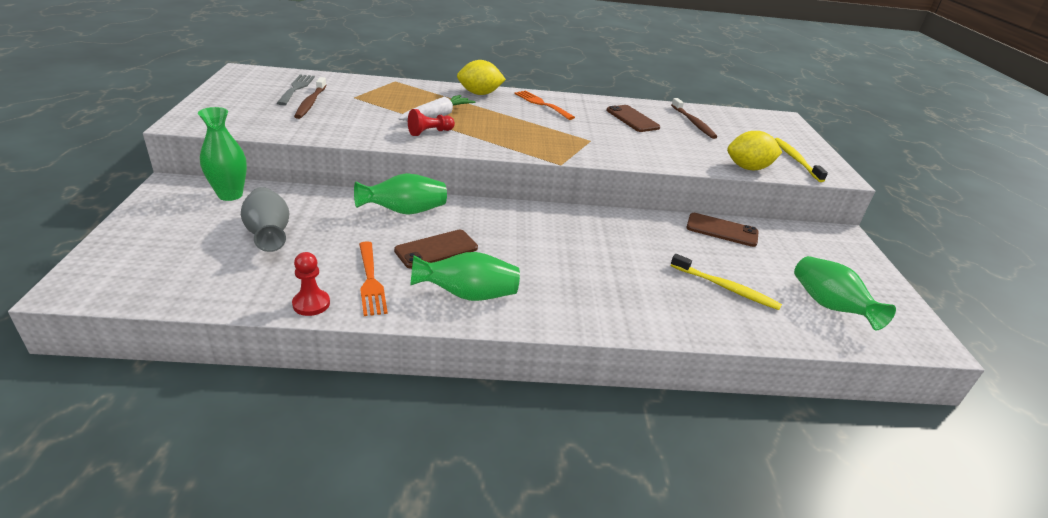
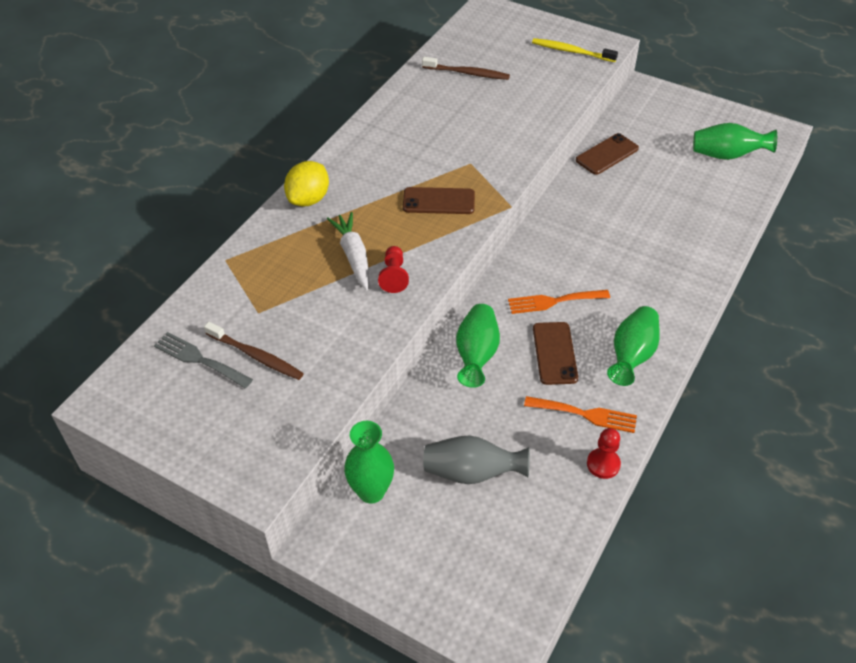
camera: 55 degrees left, 15 degrees up
(541, 104) = (364, 161): orange fork -> orange fork (553, 301)
(632, 119) = (437, 111): brown phone -> brown phone (438, 201)
(726, 288) = (684, 197): yellow toothbrush -> none
(748, 168) = (573, 89): yellow lemon -> none

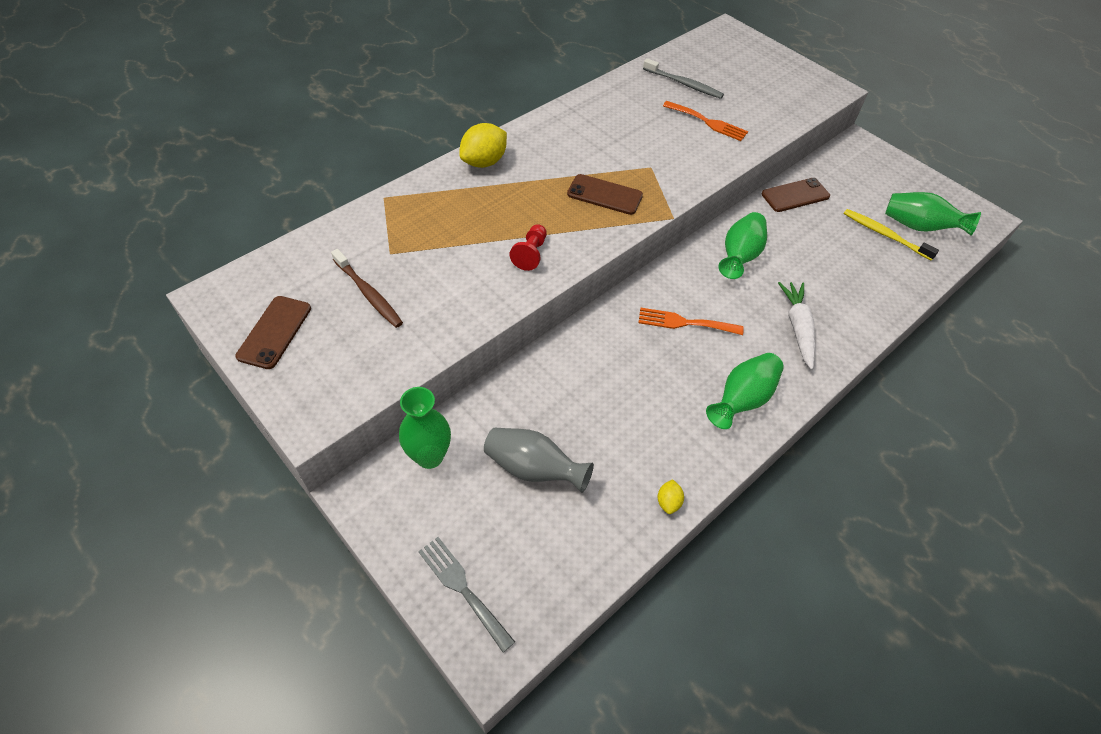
camera: 15 degrees right, 5 degrees up
(199, 359) = (316, 282): grey fork -> grey fork (462, 588)
(353, 256) = (501, 225): white carrot -> white carrot (798, 328)
(467, 73) = (684, 84): brown toothbrush -> grey toothbrush
(476, 355) = (587, 353): green vase -> green vase (739, 256)
(554, 353) = (665, 374): brown phone -> brown phone (274, 332)
(571, 51) = (794, 87): yellow toothbrush -> yellow toothbrush (885, 234)
(586, 414) = (671, 445): orange fork -> orange fork (708, 122)
(603, 464) = (668, 502): red pawn -> yellow lemon

